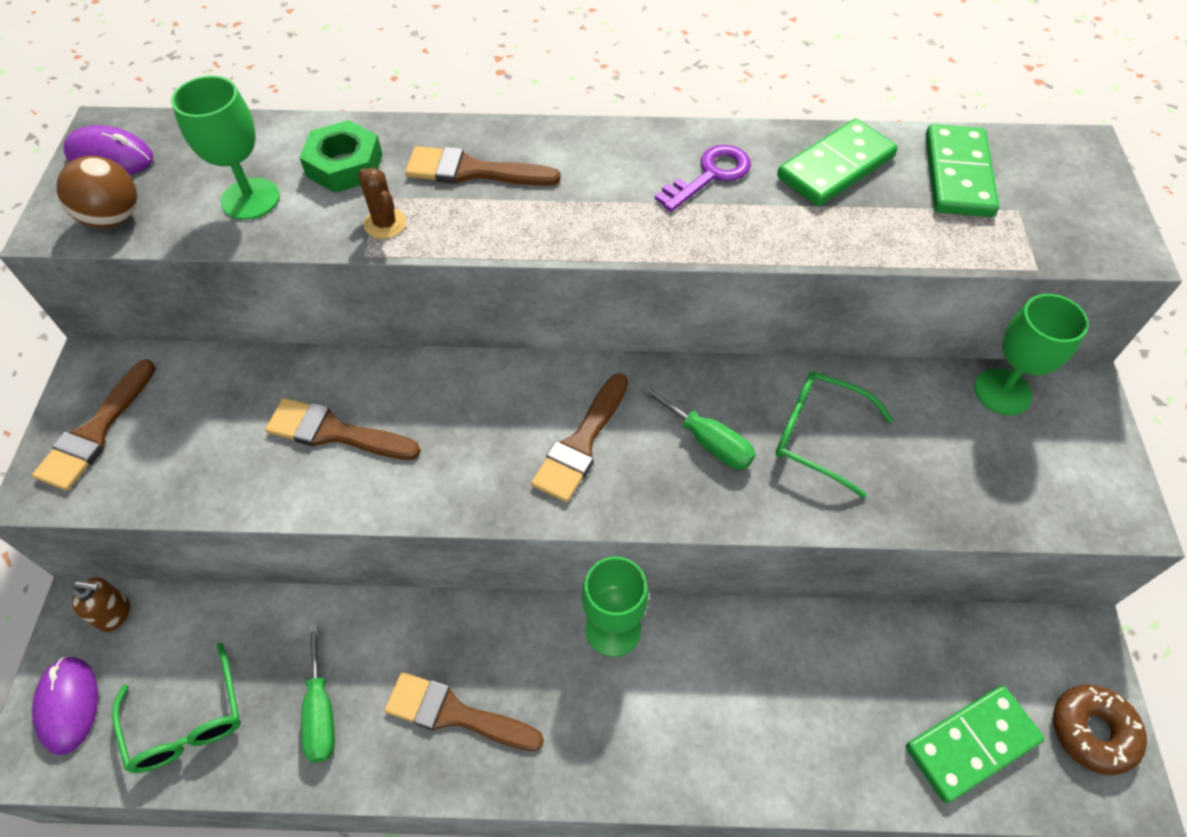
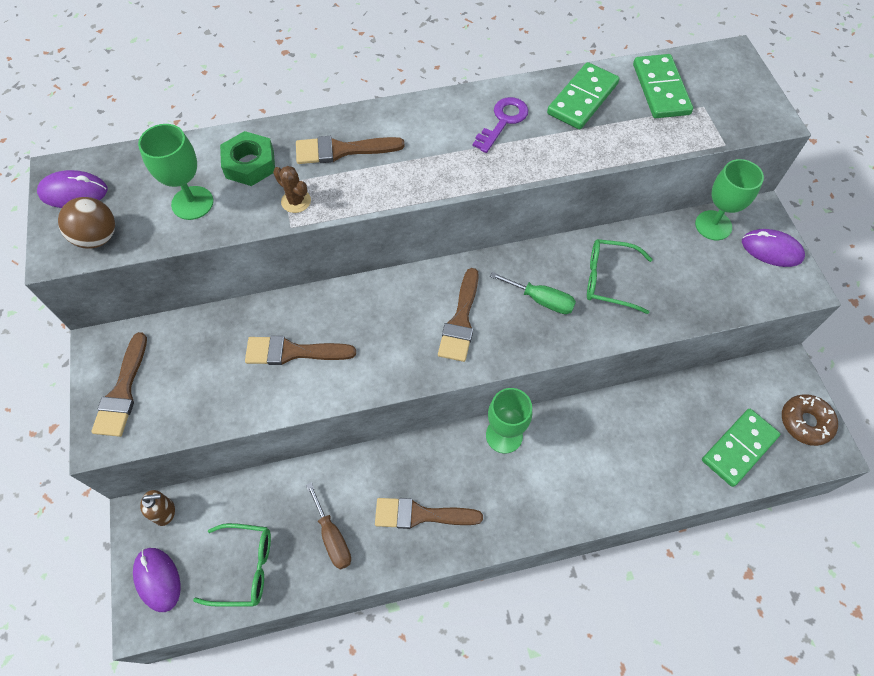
camera: 15 degrees left, 5 degrees up
(187, 721) = (244, 567): green glasses -> green glasses turned 45 degrees counterclockwise
(321, 712) = (332, 537): green screwdriver -> brown screwdriver
(1087, 447) = (771, 250): none -> purple mouse

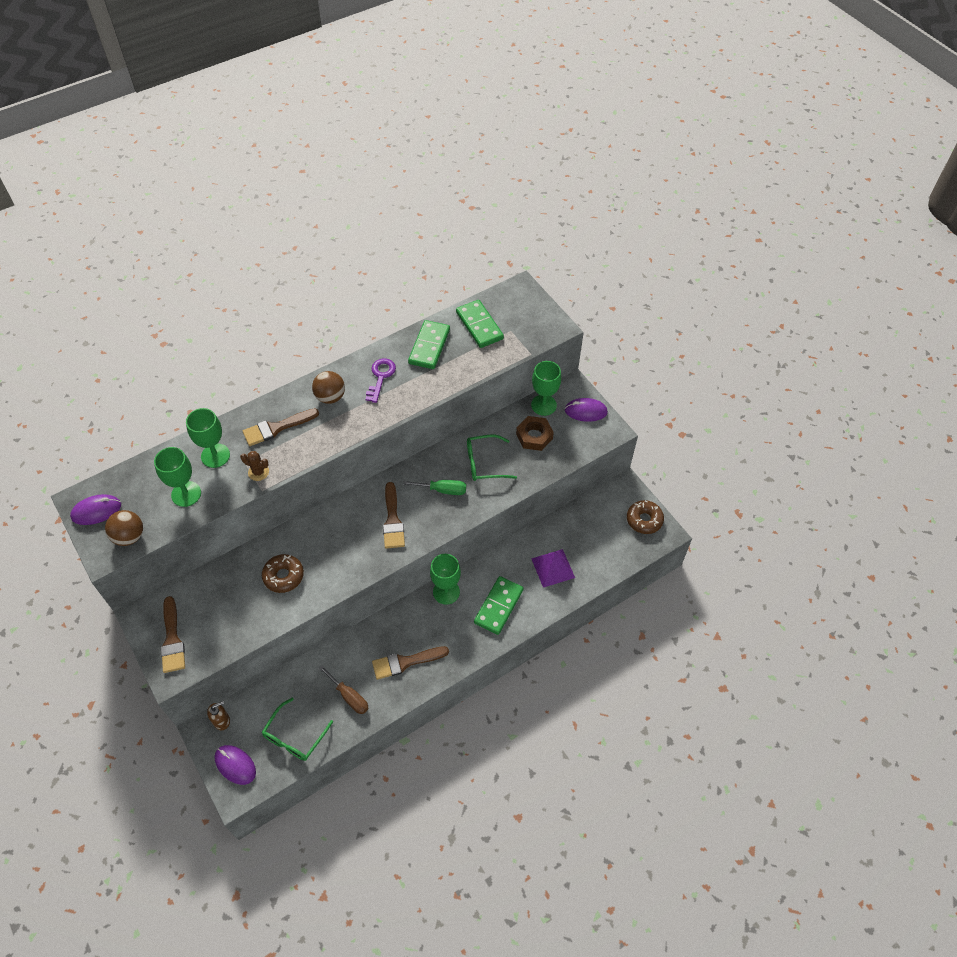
camera: 20 degrees left, 5 degrees down
(244, 567) = (294, 736): green glasses -> green glasses turned 135 degrees clockwise
(250, 164) = (215, 455): green nut -> green goblet
(293, 352) = (283, 576): brown brush -> brown donut
(427, 129) = (330, 397): none -> brown ball
(658, 449) = (553, 568): none -> purple pyramid
(689, 263) = (534, 436): none -> brown nut
(739, 448) = (605, 550): green domino -> green domino (498, 606)

